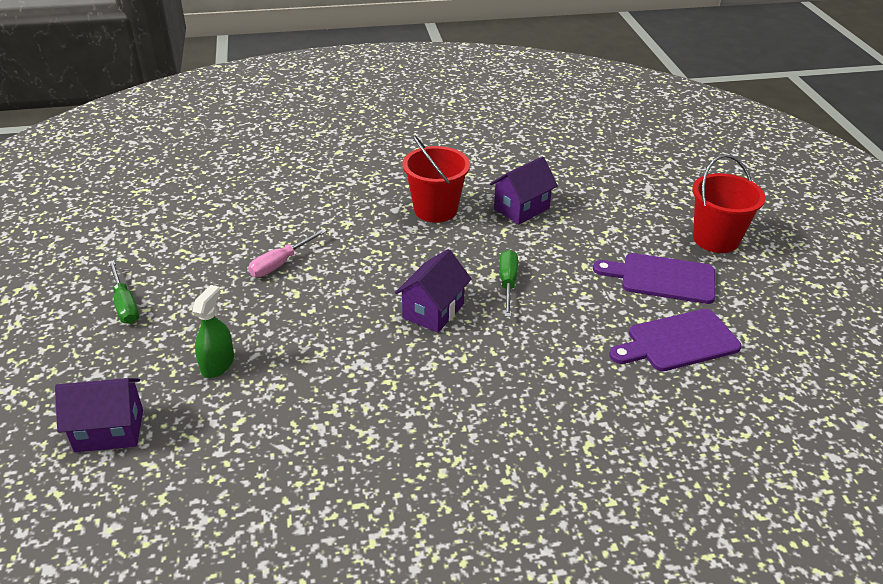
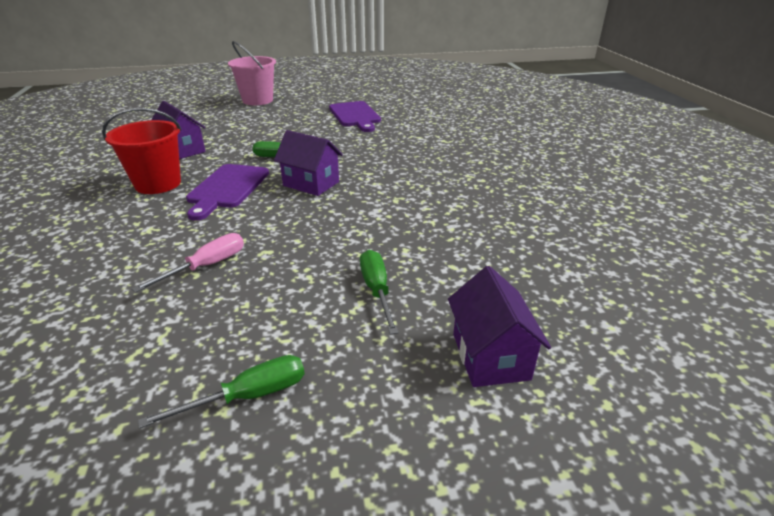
camera: 90 degrees left, 5 degrees down
(217, 364) = (377, 290): green spray bottle -> green screwdriver
(280, 263) = (206, 266): pink screwdriver -> pink screwdriver turned 90 degrees counterclockwise
(662, 278) = (293, 115): purple cutting board -> purple cutting board (227, 188)
(715, 239) = (257, 100): red bucket -> pink bucket

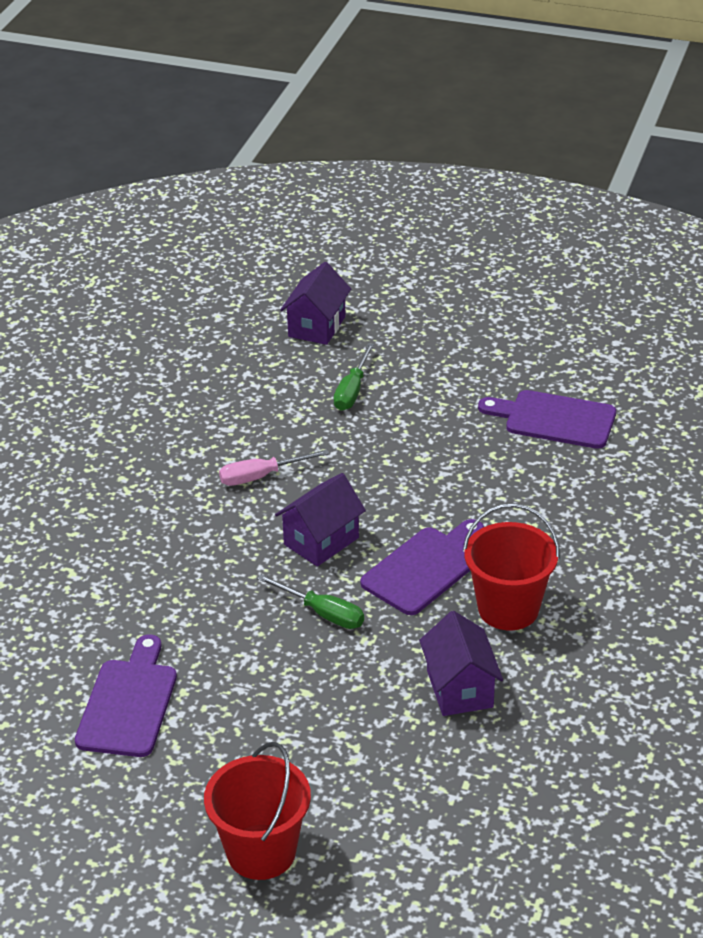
camera: 150 degrees left, 5 degrees up
(127, 332) = (554, 419): none -> purple cutting board
(206, 266) = (480, 459): pink screwdriver -> pink screwdriver (261, 476)
(248, 396) = (481, 353): green screwdriver -> none
(257, 100) = (261, 852): pink bucket -> red bucket
(311, 184) = (321, 541): purple house -> purple house turned 75 degrees clockwise

